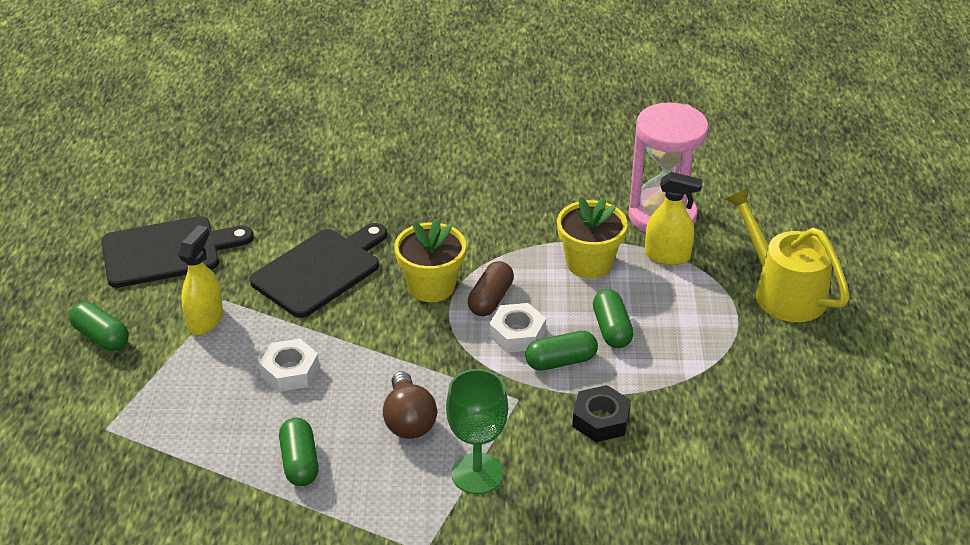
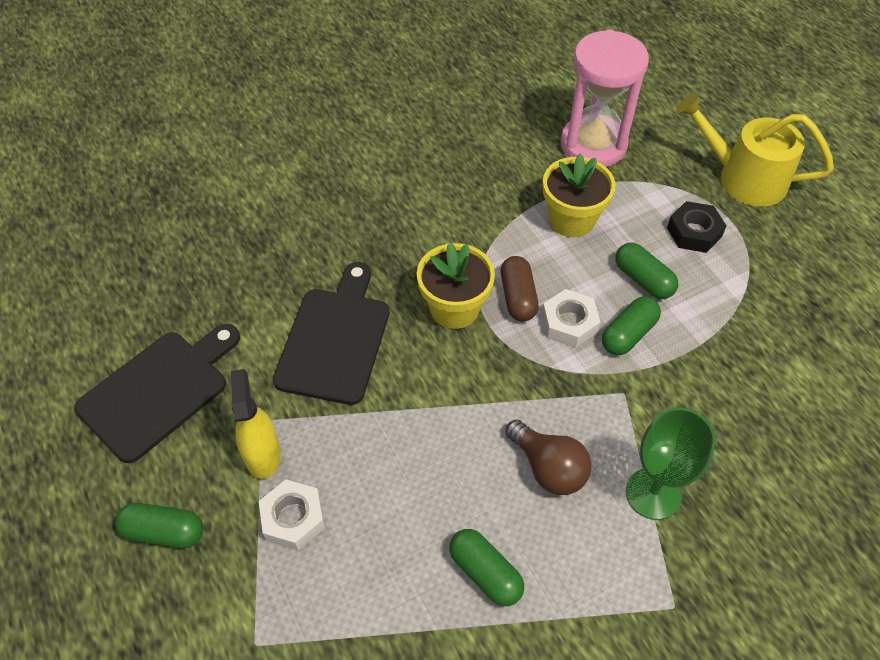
camera: 30 degrees left, 15 degrees up
(290, 371) = (394, 471): white nut -> white nut (293, 518)
(601, 420) = (708, 378): black nut -> black nut (694, 232)
(667, 256) = (629, 183): yellow spray bottle -> none

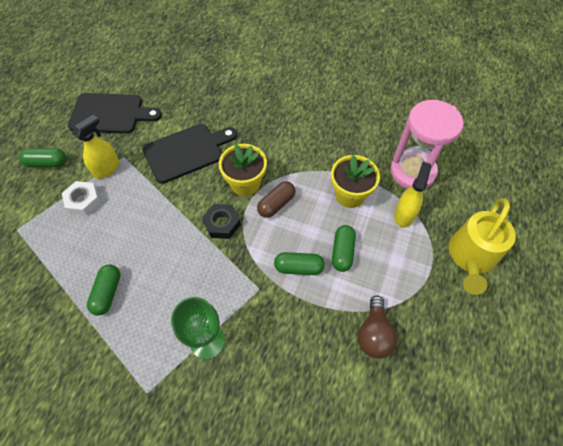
camera: 50 degrees right, 5 degrees up
(164, 532) = (47, 163): green capsule -> green capsule turned 60 degrees counterclockwise
(548, 468) = (185, 283): brown light bulb -> brown light bulb (374, 334)
(569, 323) = (281, 236): white nut -> none
(643, 192) = (404, 215): none -> yellow spray bottle
(694, 232) = (401, 256): black nut -> black nut (222, 224)
(743, 178) = (471, 257): yellow watering can -> yellow watering can turned 135 degrees counterclockwise

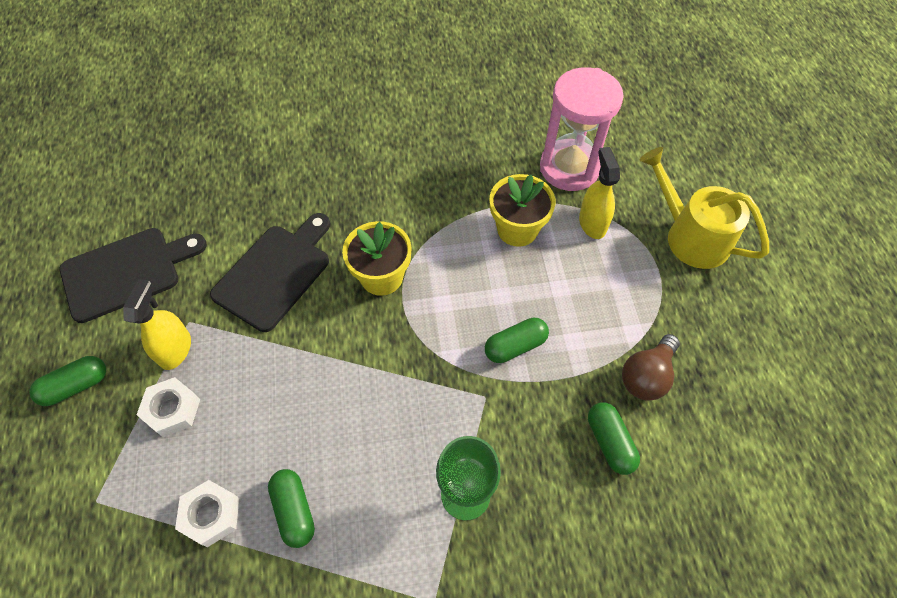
camera: 30 degrees left, 0 degrees up
(65, 270) = (211, 515): none -> white nut
(222, 224) = (386, 342): black nut -> none
(276, 204) = (438, 283): brown capsule -> none
(342, 252) = (552, 301): green capsule -> green capsule (609, 442)
(374, 334) = (646, 376): brown light bulb -> brown light bulb turned 60 degrees clockwise
(471, 257) = (690, 236): yellow watering can -> yellow watering can turned 135 degrees clockwise

